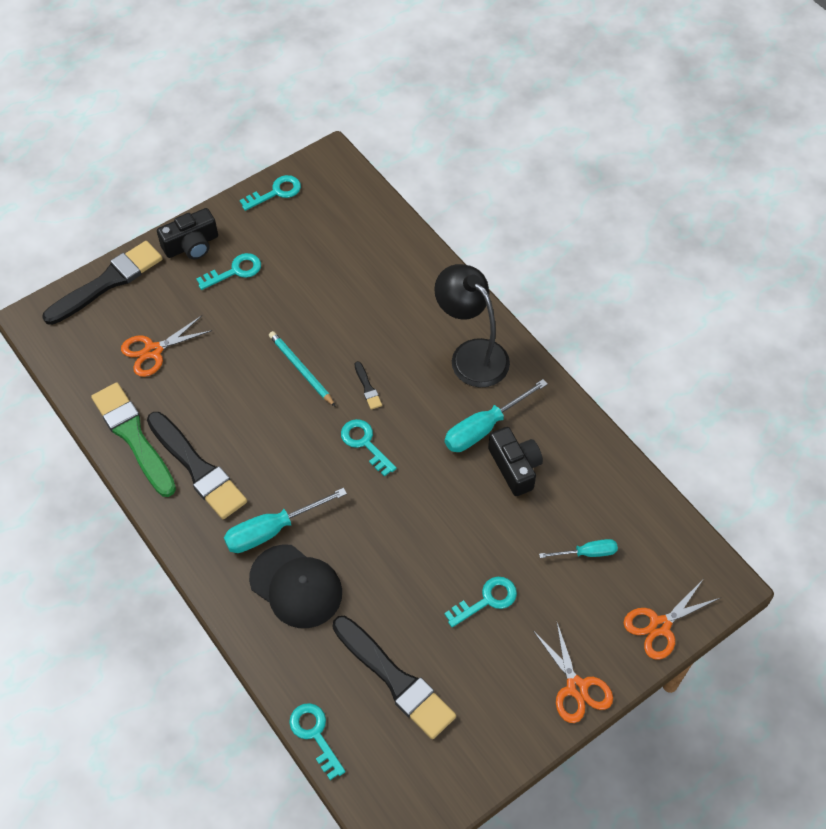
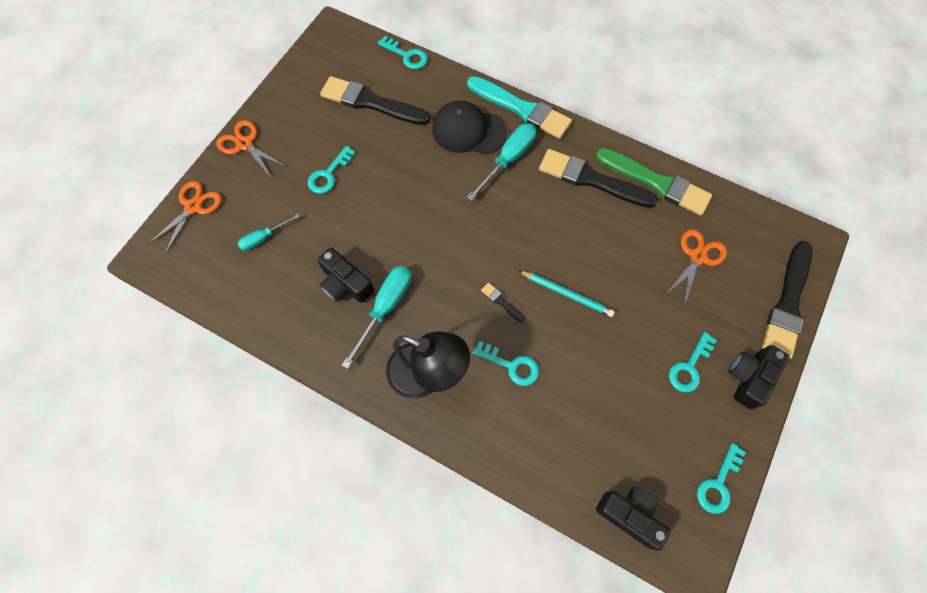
camera: 155 degrees right, 10 degrees up
(216, 588) = (521, 109): none -> turquoise brush
(358, 200) = (630, 515): none -> black camera
(365, 443) = (477, 252): turquoise key -> turquoise key (511, 365)

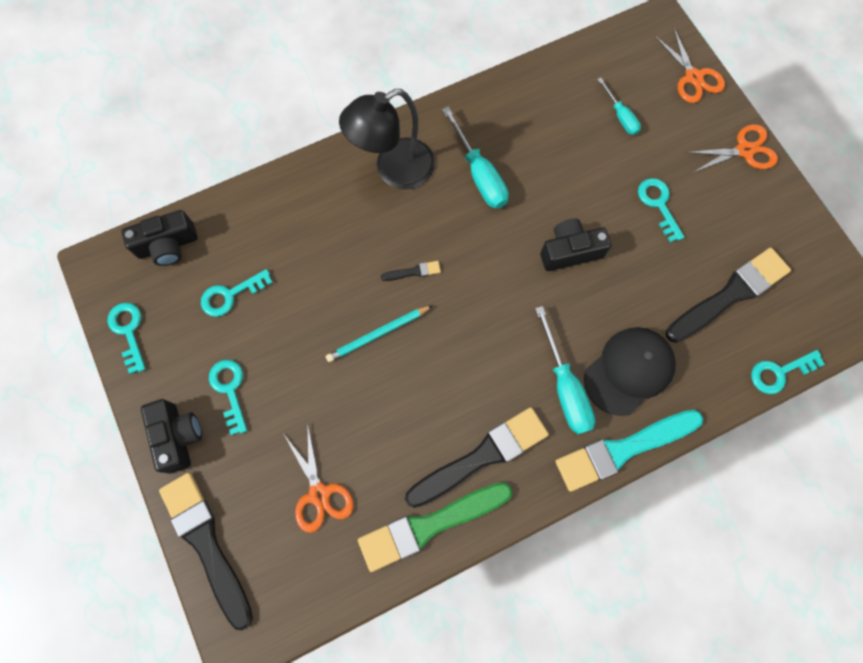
camera: 125 degrees right, 5 degrees up
(263, 238) = (620, 116): turquoise screwdriver -> turquoise screwdriver turned 150 degrees clockwise
(345, 284) = (526, 156): black camera -> black camera (570, 251)
(511, 365) = (351, 240): turquoise key -> turquoise key (230, 295)

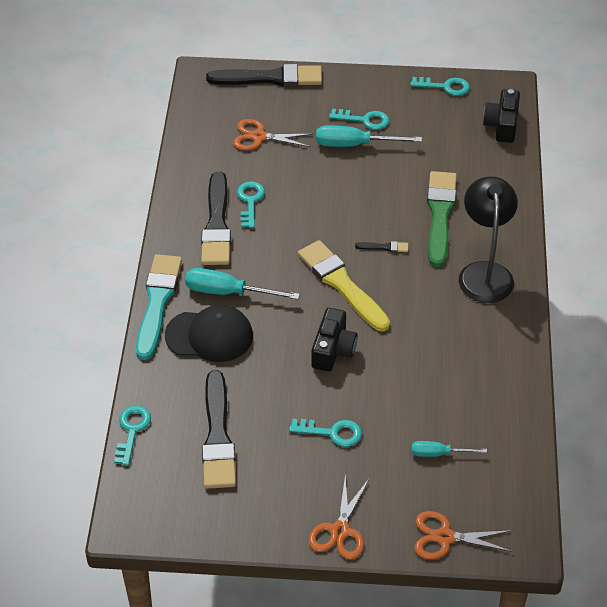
camera: 120 degrees right, 25 degrees down
(178, 436) = (350, 87): black camera -> none
(230, 295) = (437, 143): turquoise key -> turquoise key (250, 201)
(378, 334) = (348, 207): turquoise pencil -> none
(413, 272) = (384, 247): black brush -> black brush turned 105 degrees counterclockwise
(429, 525) = (194, 180): green brush -> green brush (440, 215)
(479, 174) = (444, 325): turquoise screwdriver -> turquoise screwdriver (354, 145)
(486, 286) = (341, 284): none -> yellow brush
(629, 371) = (209, 336): black cap -> black cap turned 75 degrees counterclockwise

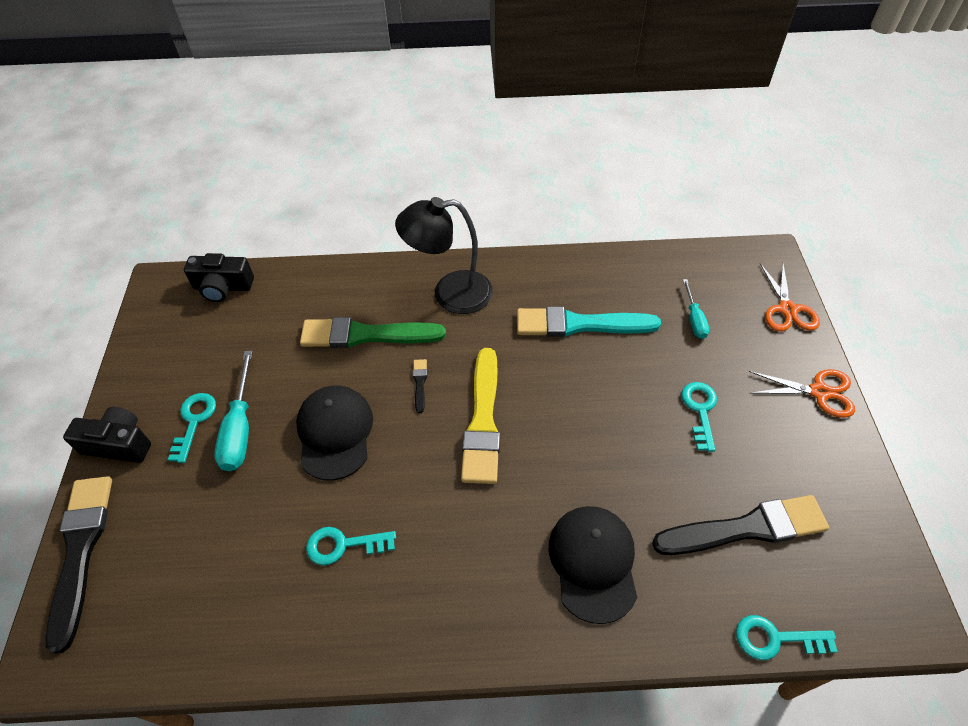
camera: 95 degrees left, 5 degrees up
(157, 302) = (547, 645): turquoise brush -> turquoise brush (580, 324)
(217, 224) = (389, 584): black brush -> none
(228, 292) = (514, 550): turquoise screwdriver -> none
(259, 137) = (210, 551): orange scissors -> none
(333, 350) = (584, 420): black camera -> black camera (118, 444)
(341, 284) = (483, 421): yellow brush -> yellow brush turned 45 degrees counterclockwise
(343, 196) = (335, 433): none -> black cap
(445, 87) = (146, 341): turquoise key -> none

